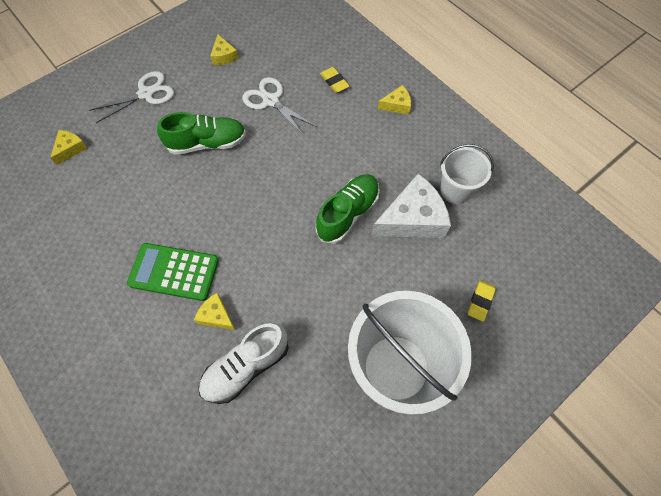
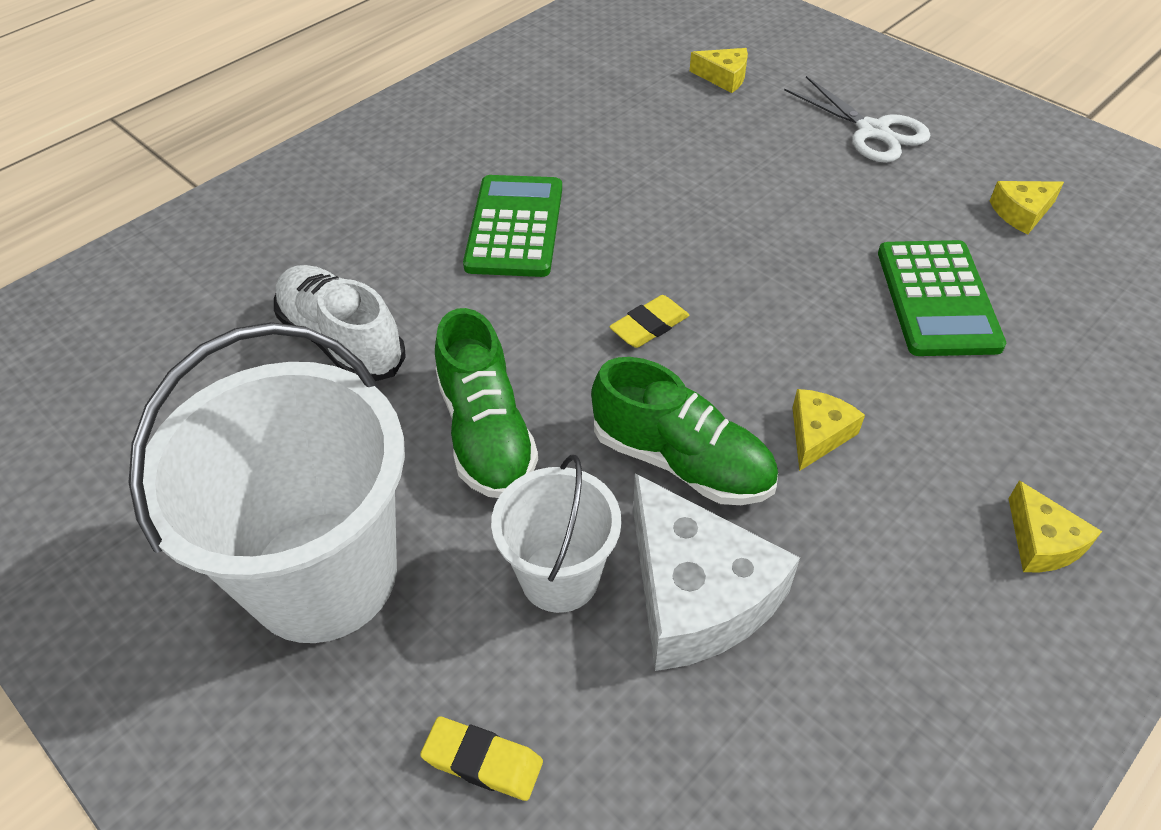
camera: 85 degrees right, 15 degrees down
(207, 143) = (791, 224): green shoe -> green shoe (486, 433)
(216, 316) = (436, 290): yellow cheese -> yellow cheese (818, 434)
(271, 101) = (937, 299): white scissors -> green calculator
(334, 82) = (1050, 403): yellow eraser -> yellow eraser (649, 326)
(455, 190) = (808, 698): white bucket -> white bucket (560, 577)

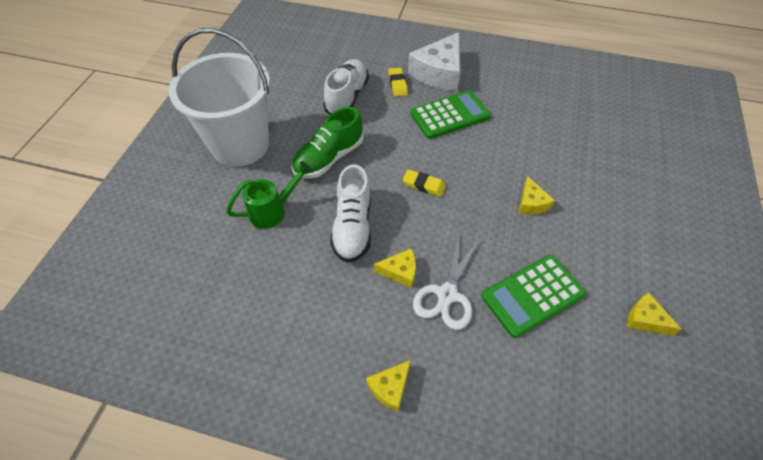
camera: 60 degrees right, 5 degrees up
(483, 761) = (188, 221): yellow eraser -> yellow eraser (397, 84)
(560, 577) = (273, 210): white bucket -> green watering can
(682, 461) = (353, 227): green shoe -> white shoe
(696, 594) = (287, 257): white cheese -> white cheese (439, 73)
(724, 77) = (634, 143): yellow cheese -> yellow cheese (531, 203)
(872, 131) = (652, 223): white scissors -> white scissors (447, 294)

